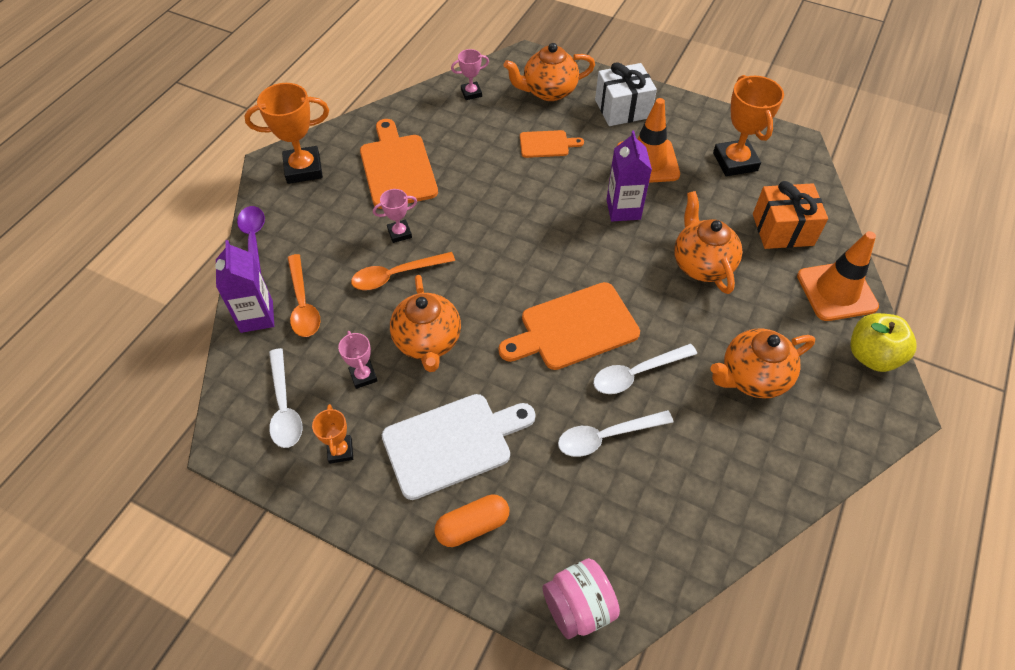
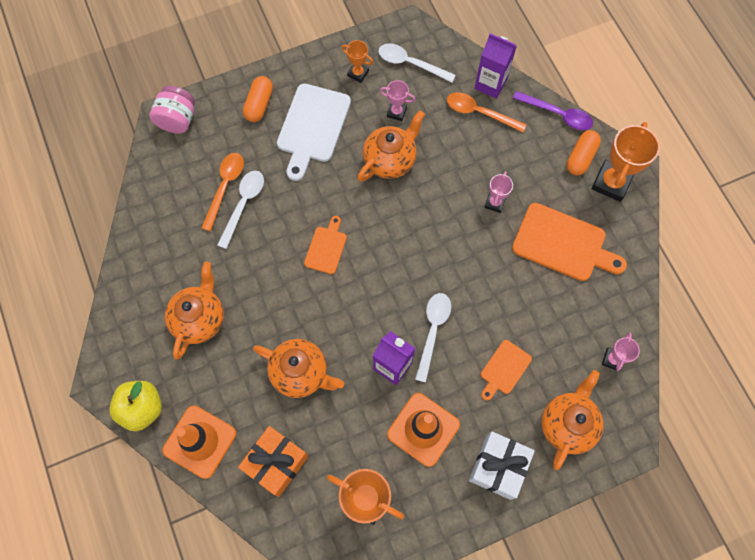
camera: 130 degrees right, 15 degrees up
(293, 201) = (580, 157): none -> orange capsule
(396, 275) = (458, 177): orange spoon -> orange spoon (225, 187)
(428, 342) = (390, 160): orange teapot -> orange teapot turned 105 degrees clockwise
(574, 328) = (326, 248): orange cutting board -> orange cutting board, size x0.55
(637, 373) = (264, 255): white spoon -> white spoon (433, 331)

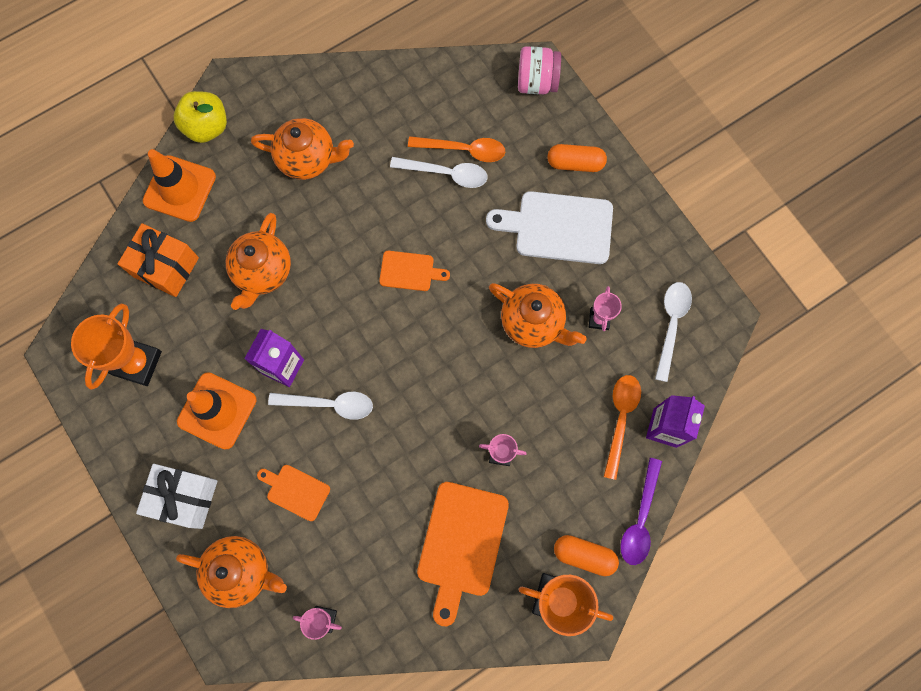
camera: 80 degrees right, 5 degrees up
(358, 73) = (642, 265): orange trophy -> none

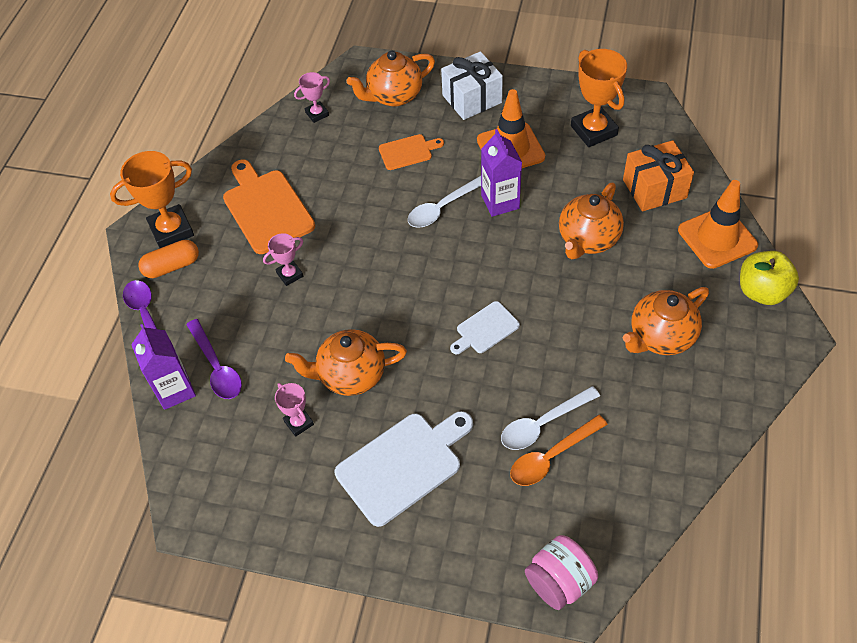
camera: 140 degrees right, 20 degrees down
(263, 272) = (588, 240): orange teapot -> orange teapot turned 120 degrees counterclockwise
(409, 271) = (485, 329): orange cutting board -> white cutting board
(575, 163) = (444, 535): orange capsule -> none
(620, 419) = (217, 367): orange spoon -> purple spoon
(671, 325) = (232, 470): white spoon -> none

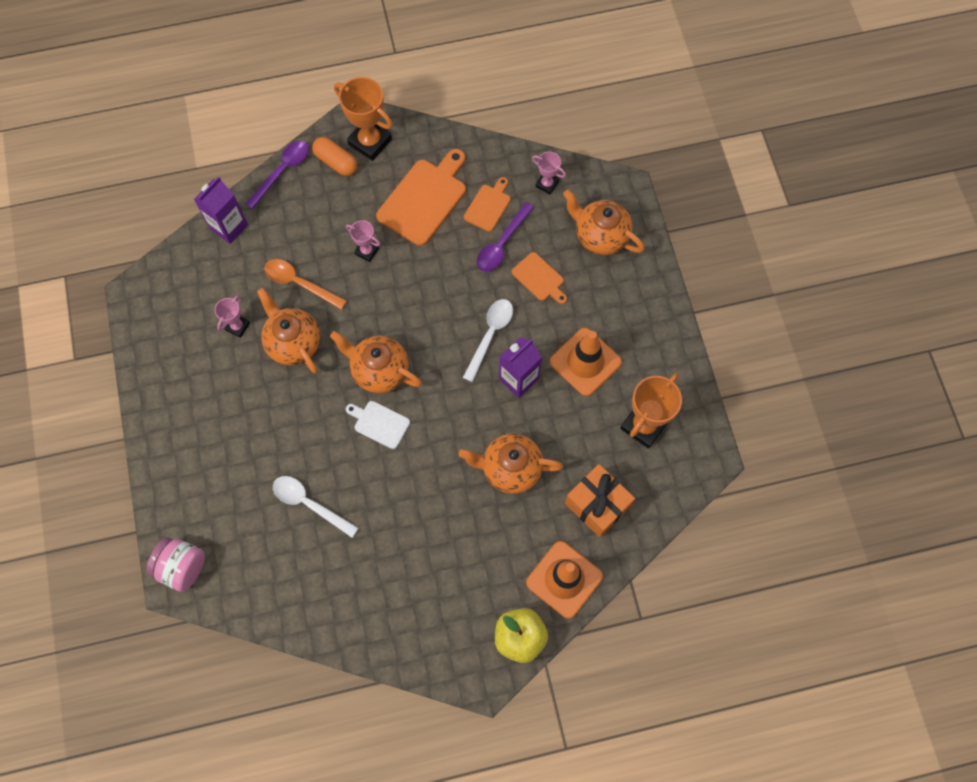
camera: 60 degrees right, 15 degrees up
(217, 367) = (260, 244): purple spoon -> purple spoon (502, 244)
(309, 163) = (488, 206): none -> orange cutting board
(403, 465) = (232, 417): white cutting board -> none
(443, 207) = (490, 335): white spoon -> white spoon turned 90 degrees clockwise
(472, 99) = (630, 303): white gift -> none
(551, 456) = (283, 522): orange spoon -> orange spoon (299, 283)
(660, 337) = (432, 566): orange teapot -> orange teapot (379, 370)

